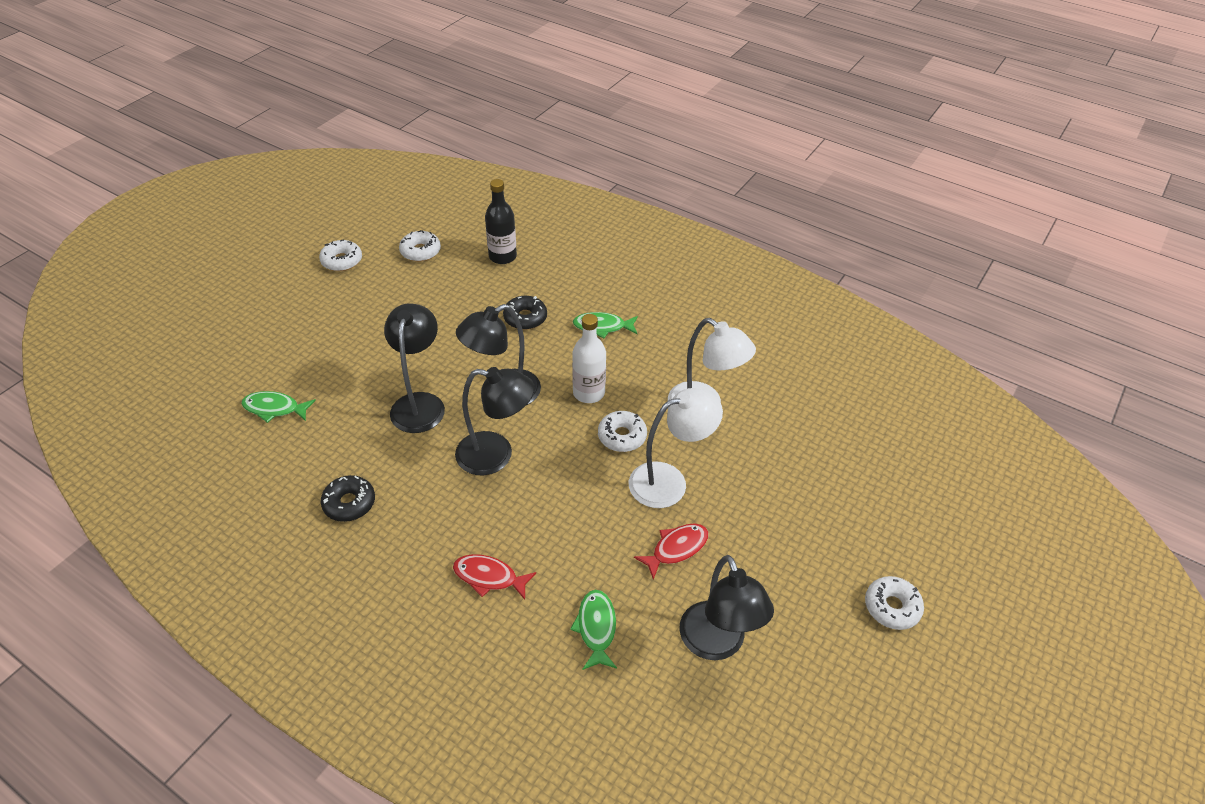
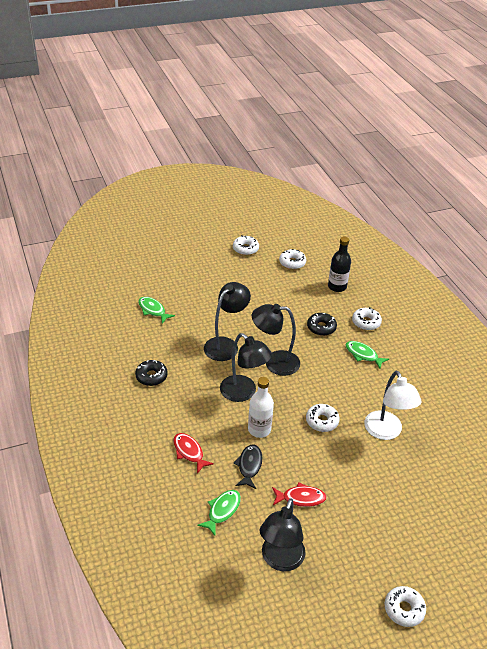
camera: 35 degrees right, 5 degrees down
(573, 284) = (366, 322): none -> white donut
(581, 547) = (249, 466): none -> black fish
(588, 393) = (323, 387): white bottle -> white bottle (259, 429)
(669, 481) = (328, 460): white lamp -> none

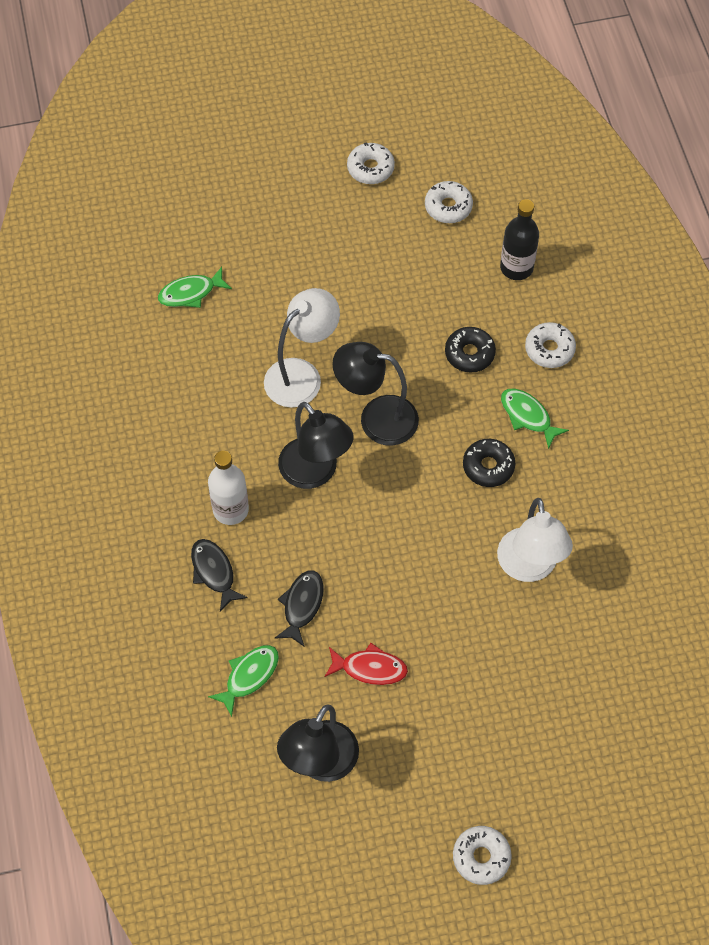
camera: 10 degrees right, 20 degrees up
(151, 376) = (173, 427): black donut -> black donut (488, 466)
(153, 310) = (190, 293): green fish -> green fish turned 75 degrees counterclockwise
(189, 452) = (214, 572): red fish -> black fish
(225, 345) = (302, 375): black lamp -> white lamp
(259, 429) = (328, 543): white bottle -> white bottle (230, 509)
(322, 421) = (431, 537): white donut -> none

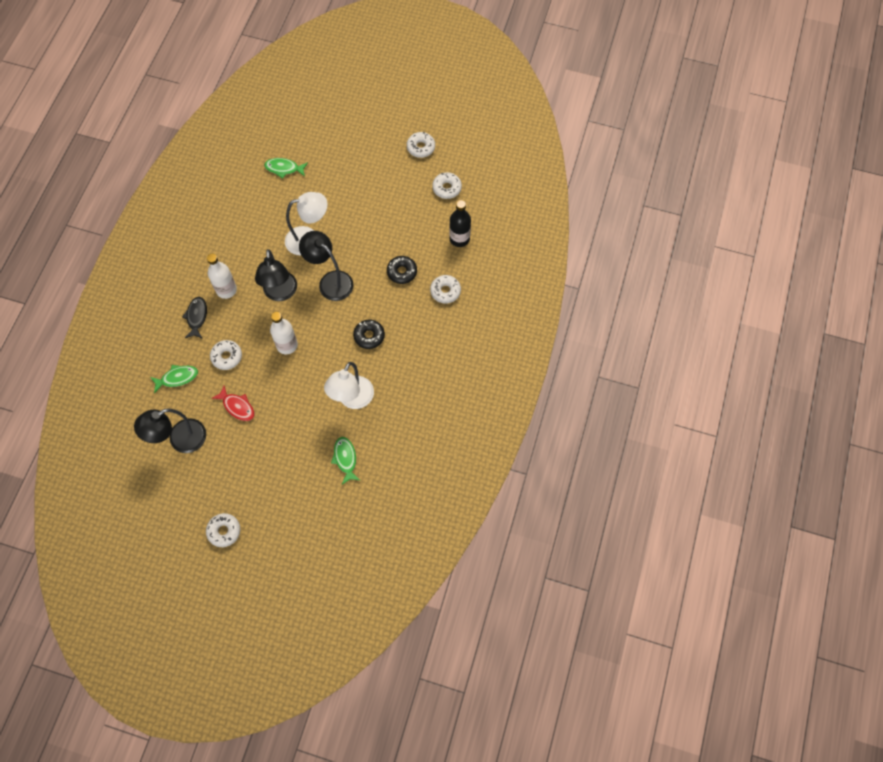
camera: 30 degrees right, 5 degrees up
(302, 605) = (227, 357): black fish -> white donut
(379, 541) = (287, 345): none -> white bottle
(528, 416) = (408, 321): green fish -> green fish (345, 459)

